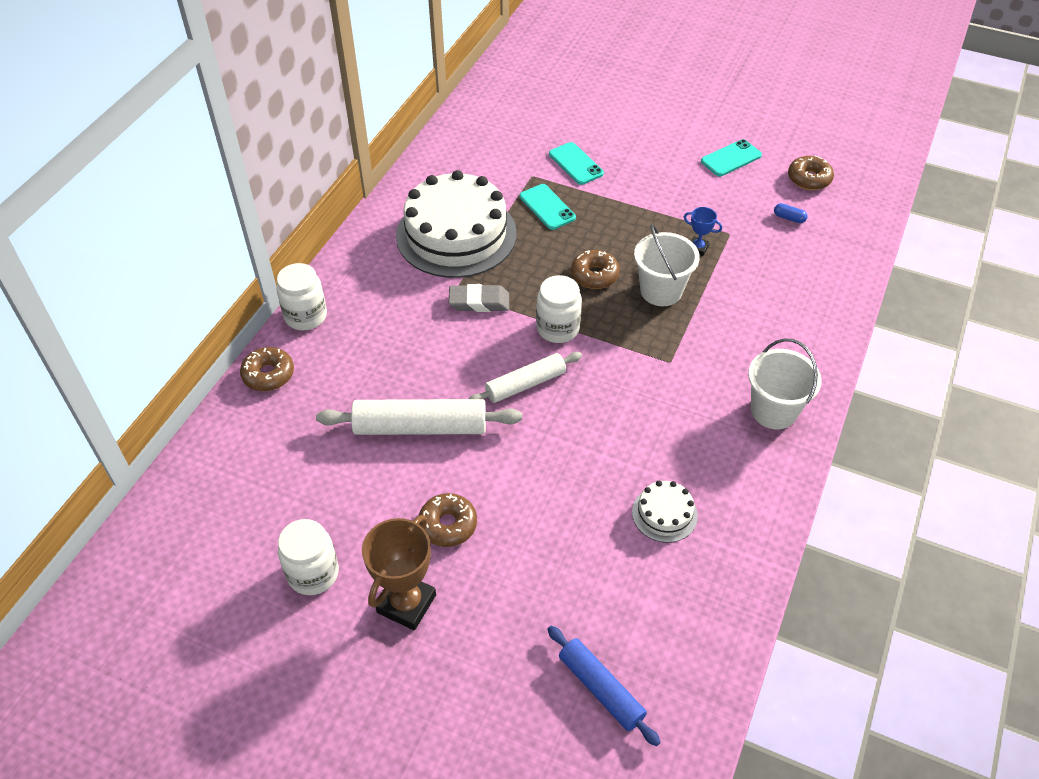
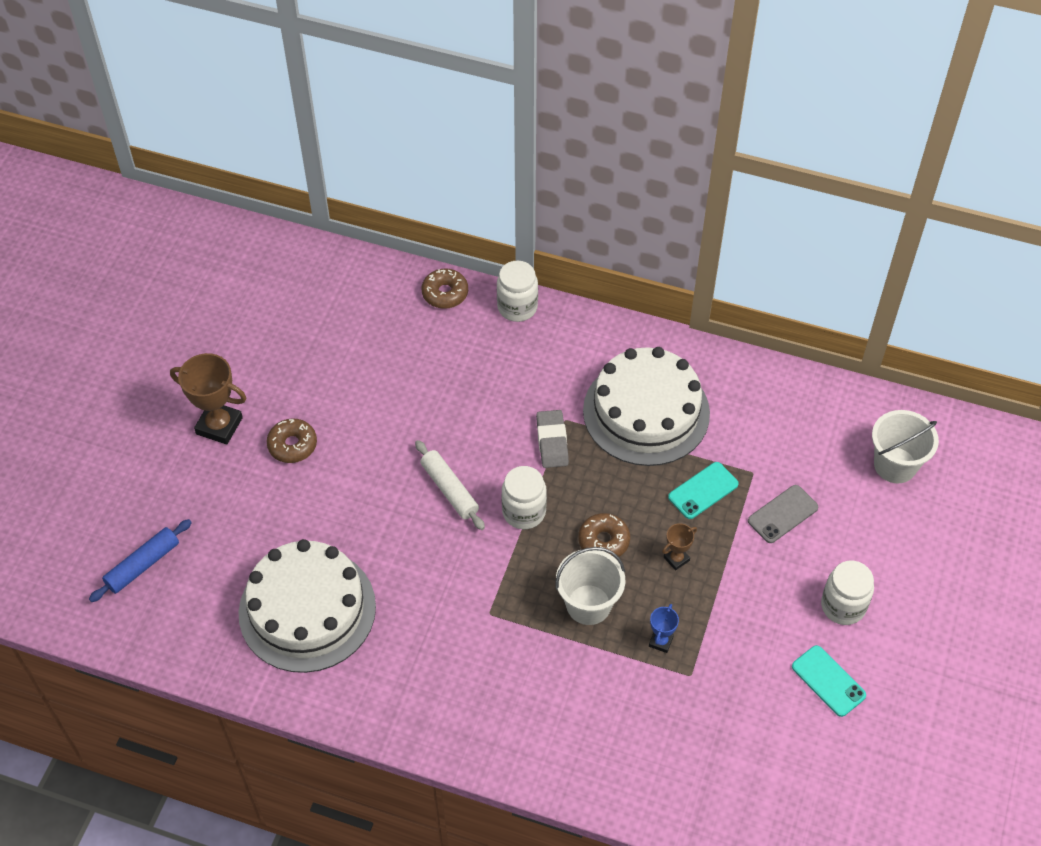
camera: 85 degrees right, 5 degrees up
(313, 573) = (246, 361): white jar -> white jar (843, 606)
(420, 427) = (394, 413): white rolling pin -> none
(575, 164) = (782, 514): turquoise phone -> grey phone
(616, 230) = (676, 559): none -> brown trophy
(664, 514) = (307, 609): white cake -> white cake, size x2.29
(773, 411) = (432, 708): white bucket -> white bucket (895, 465)
(789, 218) = (728, 742): blue capsule -> none
(809, 179) = (807, 770): brown donut -> none

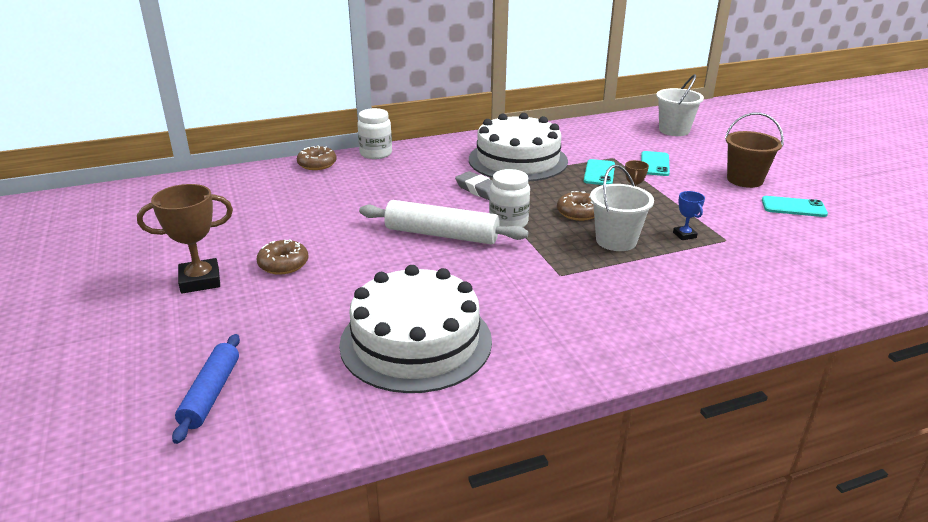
camera: 40 degrees left, 25 degrees down
(449, 489) = (441, 234): white rolling pin -> white rolling pin, size x1.54
(782, 514) = (654, 164): grey phone -> turquoise phone
(843, 606) = (744, 180): white jar -> brown bucket

